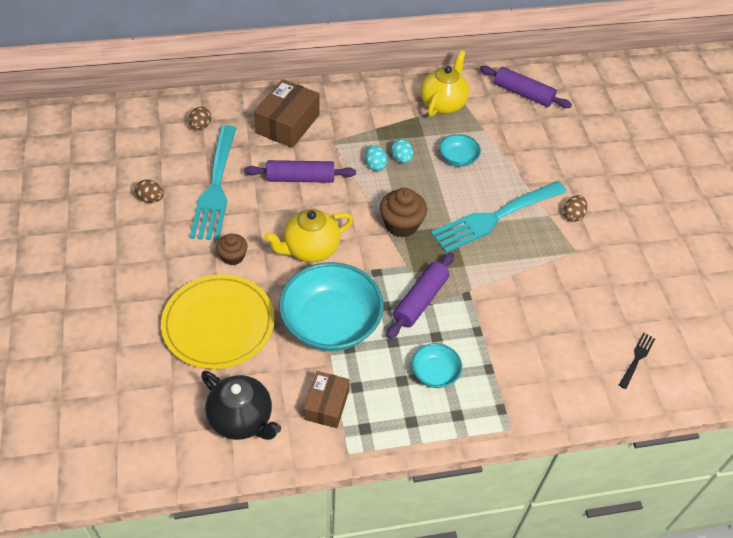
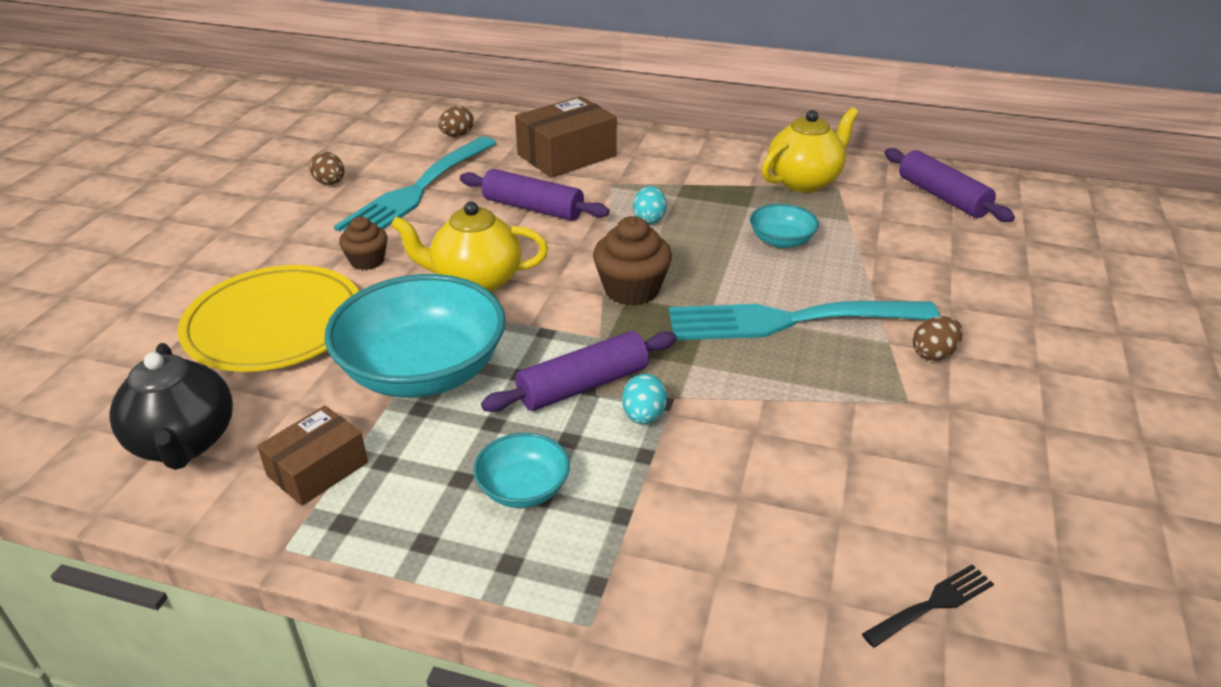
camera: 30 degrees right, 15 degrees down
(401, 159) = (693, 221): turquoise egg -> turquoise egg (643, 416)

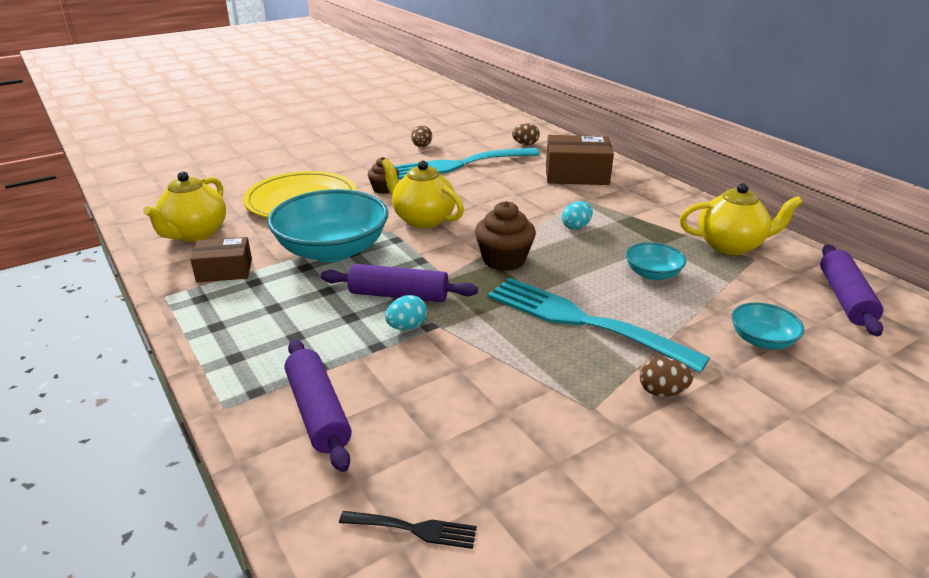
camera: 40 degrees right, 5 degrees down
(184, 443) = (195, 234): black teapot -> yellow teapot
(523, 488) = (293, 327): turquoise bowl -> turquoise bowl (762, 340)
(533, 208) = (511, 195): purple rolling pin -> purple rolling pin (318, 412)

